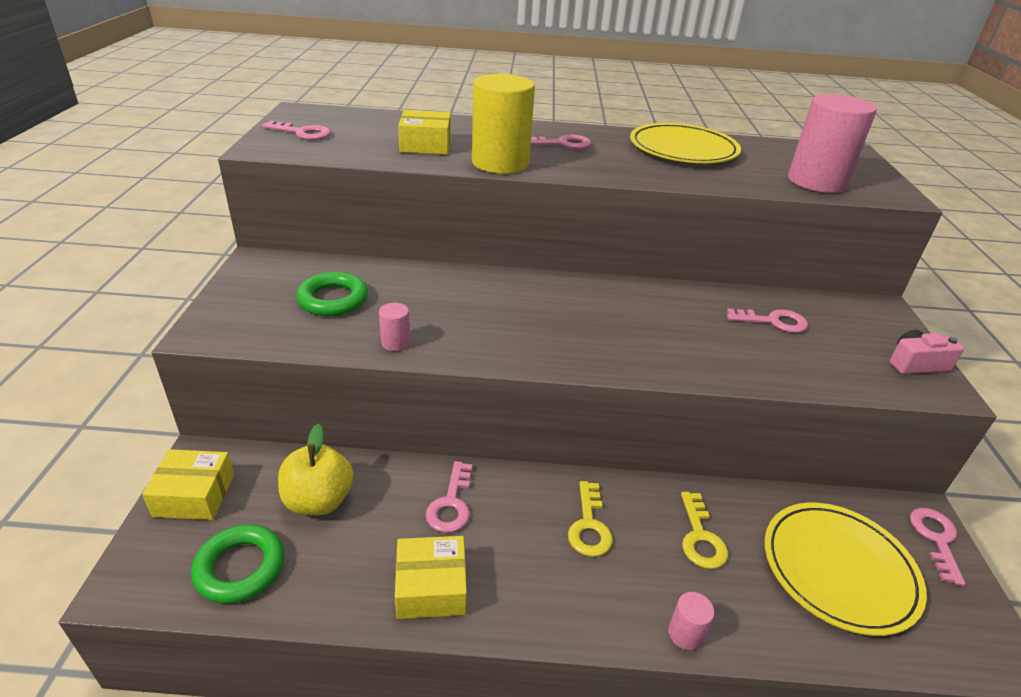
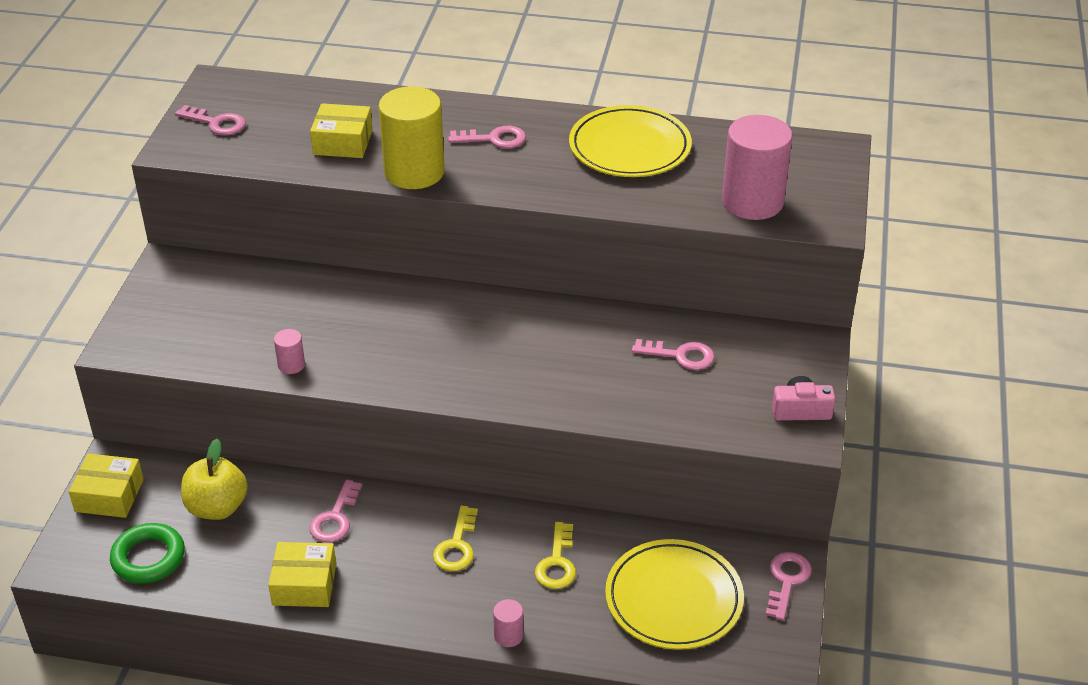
camera: 10 degrees right, 5 degrees up
(333, 299) = (239, 314): green ring -> none

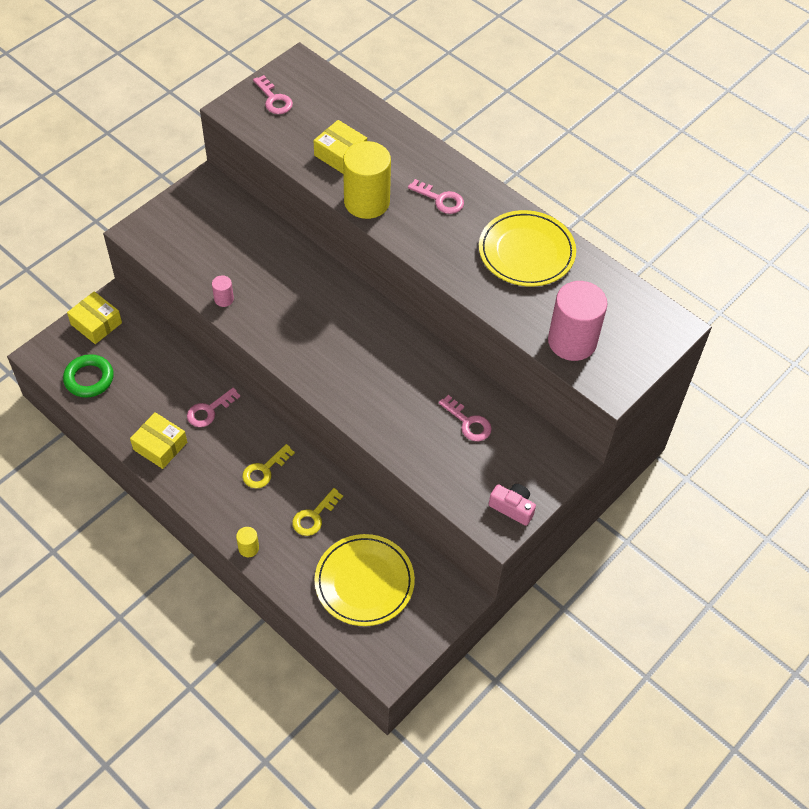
camera: 30 degrees right, 15 degrees up
(217, 507) = (149, 365): yellow apple -> none
(508, 635) = (248, 548): pink cylinder -> yellow cylinder
(787, 581) = (444, 611): pink key -> none

